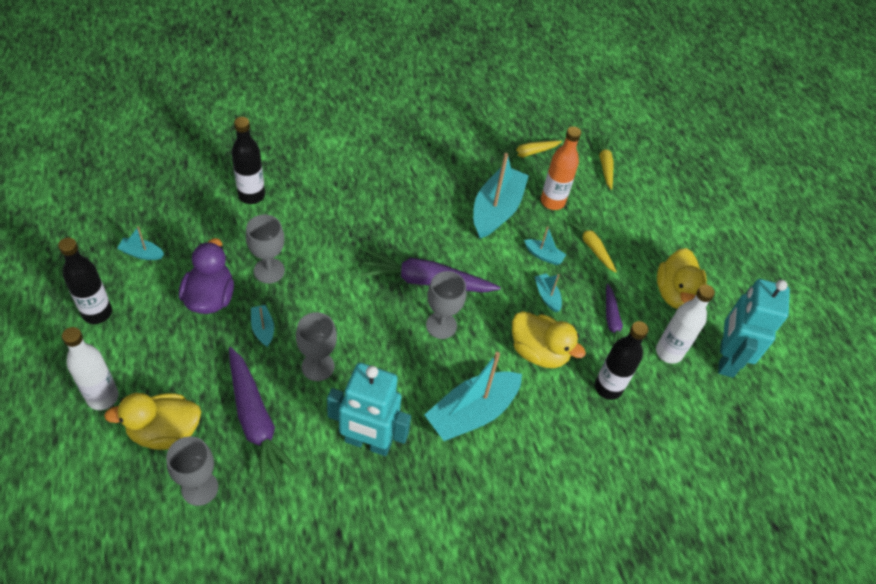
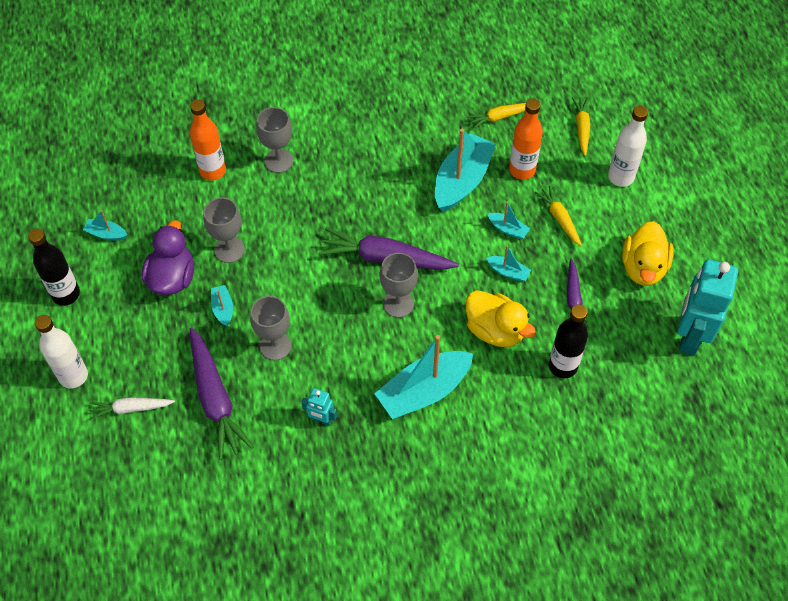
camera: 10 degrees right, 5 degrees up
(165, 432) = (131, 409): yellow duck -> white carrot
(199, 488) = (163, 461): grey goblet -> grey goblet (279, 161)
(251, 195) = (213, 171): black bottle -> orange bottle
(368, 442) = (321, 420): turquoise robot -> turquoise robot, size x0.46
(547, 296) = (508, 272): turquoise boat -> turquoise boat turned 135 degrees clockwise
(669, 352) = (629, 330): white bottle -> white bottle (621, 177)

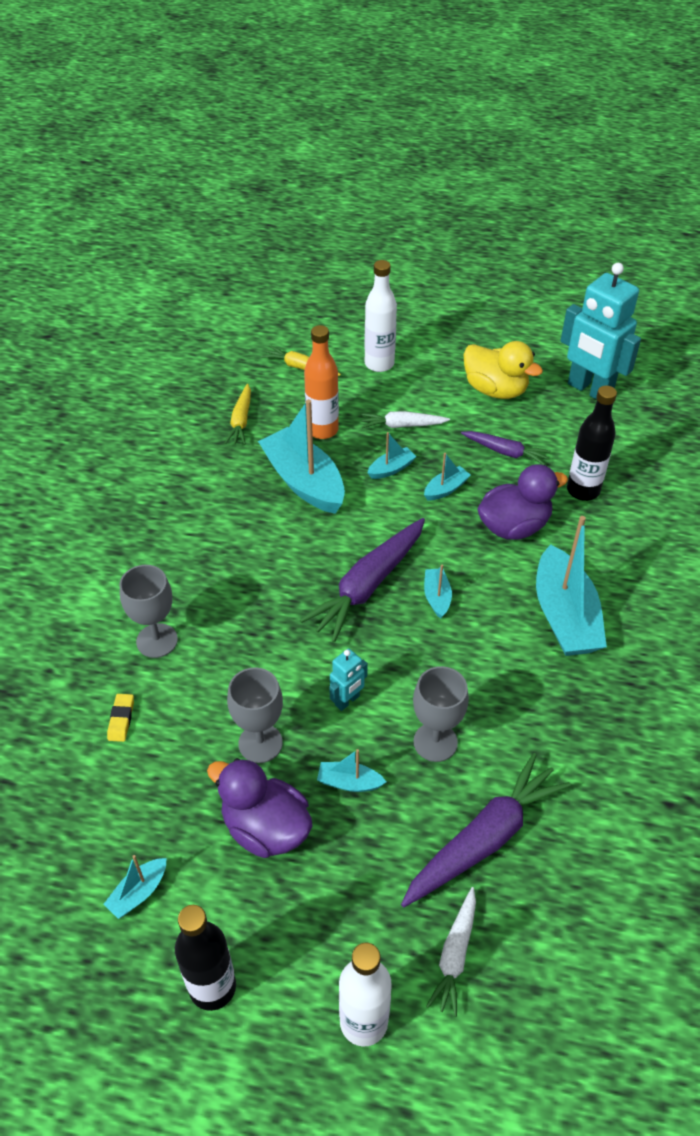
camera: 65 degrees left, 10 degrees down
(213, 171) = (121, 719): orange bottle -> yellow eraser
(215, 399) = (484, 839): purple carrot -> purple carrot turned 45 degrees counterclockwise
(321, 420) = (563, 730): turquoise robot -> turquoise robot (347, 701)
(398, 303) = (437, 597): grey goblet -> turquoise boat
(495, 330) = (514, 526): yellow duck -> purple duck
(559, 219) = (402, 425): yellow carrot -> white carrot

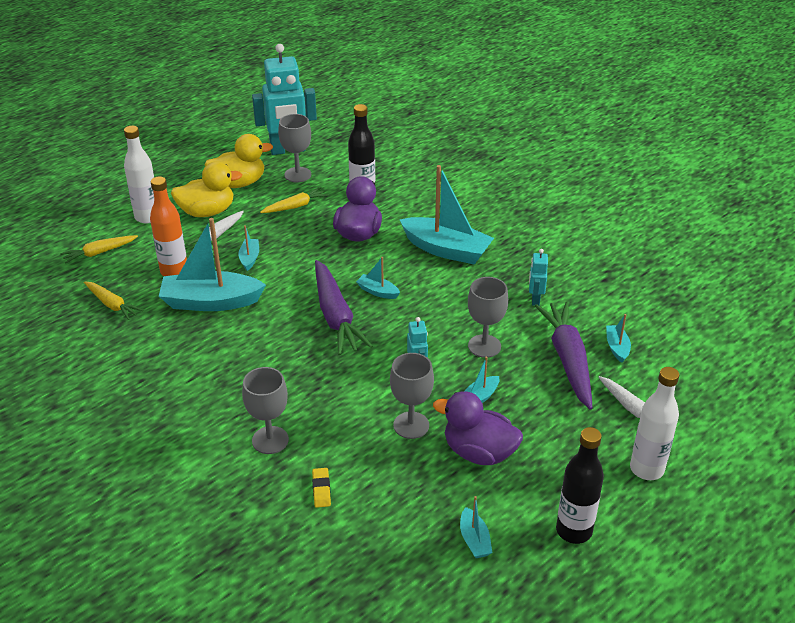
camera: 55 degrees left, 10 degrees down
(121, 719) = (321, 489): yellow eraser -> yellow eraser turned 45 degrees clockwise
(265, 828) = (479, 452): purple duck -> purple duck turned 45 degrees clockwise
(428, 397) = (207, 212): none -> yellow duck
(446, 489) = (295, 244): turquoise boat -> turquoise boat (617, 347)
(505, 452) = (295, 206): purple carrot -> yellow carrot
(558, 422) = (297, 175): none -> grey goblet
(560, 749) = (535, 299): none -> turquoise robot

